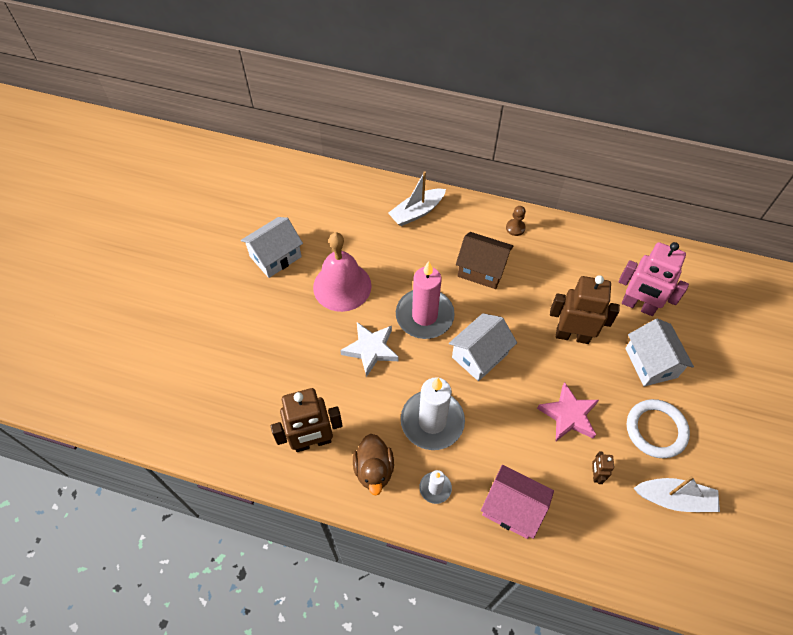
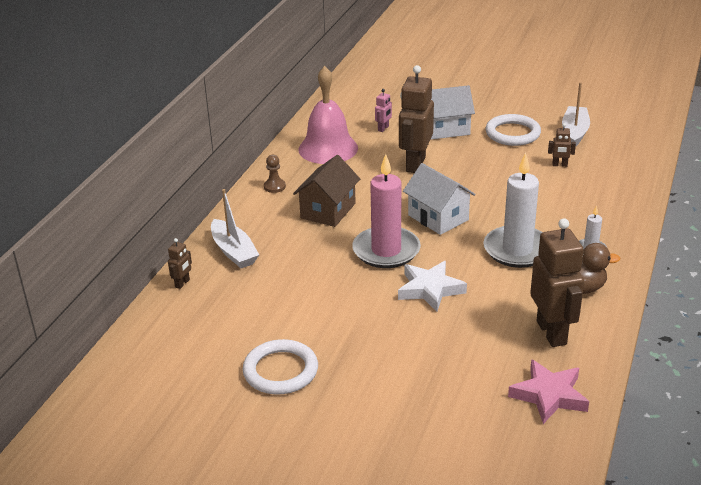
camera: 85 degrees left, 25 degrees down
(275, 256) = (280, 371): white house -> white ring
(342, 286) = (338, 311): pink bell -> pink bell (328, 148)
(375, 187) = (182, 283): none -> brown robot
(512, 508) = (601, 208): pink house -> none
(568, 415) = (502, 173): pink star -> pink star (549, 395)
(638, 306) = (383, 128): pink robot -> pink robot, size x0.43

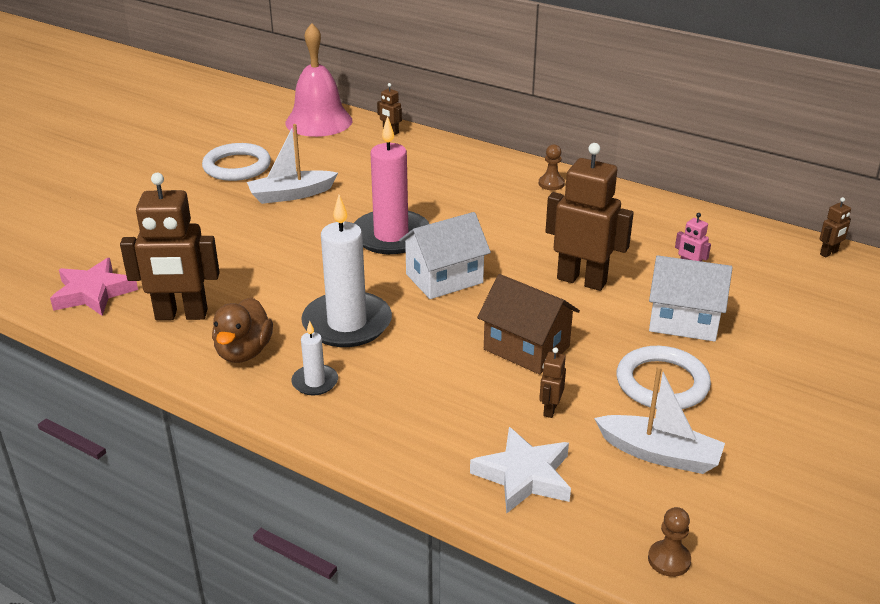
camera: 100 degrees right, 0 degrees up
(234, 251) = (431, 156): white boat -> white boat (291, 195)
(328, 148) = (637, 223): pink bell -> pink bell (318, 121)
(328, 211) = (488, 210): brown house -> brown house (526, 348)
(344, 86) = (829, 253): none -> brown robot
(430, 289) = (305, 252): white star -> white star (524, 476)
(445, 129) = (684, 321): white house -> white house turned 75 degrees counterclockwise
(648, 127) = (669, 560): none -> brown pawn

